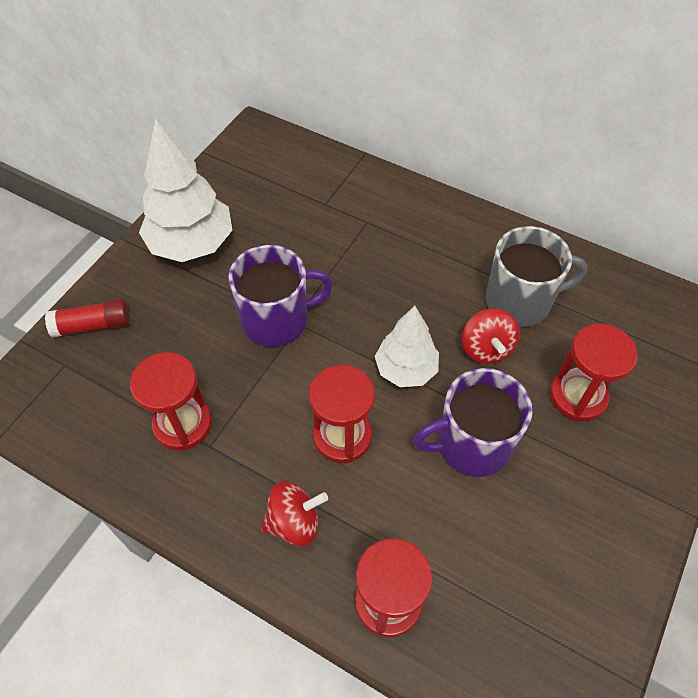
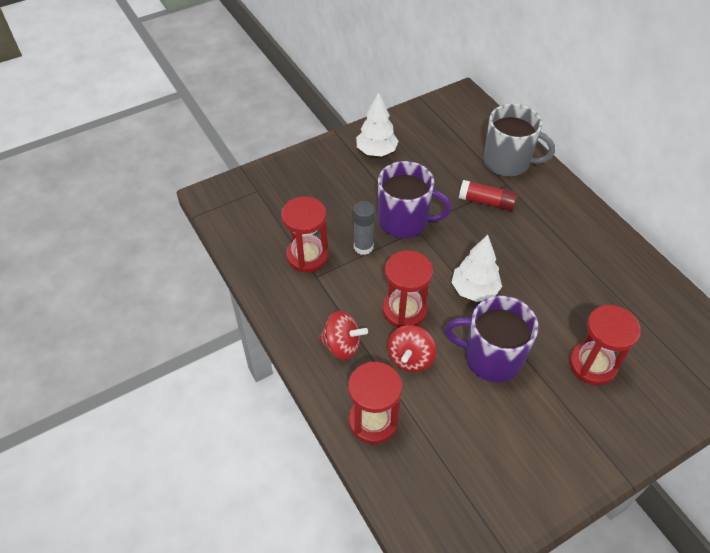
camera: 30 degrees right, 5 degrees down
(93, 325) = (286, 175): red glue stick -> red glue stick (486, 202)
(191, 244) = (376, 151): white tree -> white tree, size x0.63
(246, 377) = (363, 247): none -> grey glue stick
(486, 348) = (542, 303): red spinning top -> red spinning top (410, 358)
(519, 301) = (589, 284): grey mug -> grey mug (507, 162)

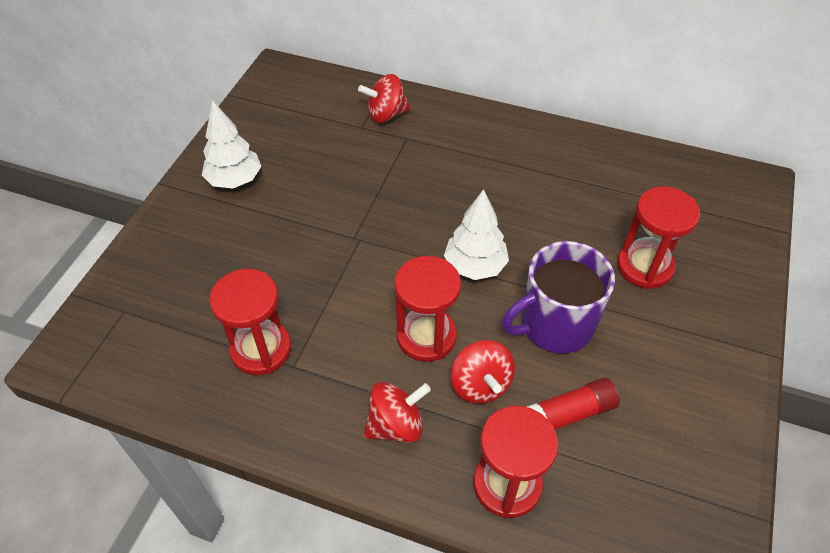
camera: 40 degrees left, 0 degrees up
(363, 247) = (317, 296): grey glue stick -> none
(404, 221) = (337, 238): purple mug -> none
(486, 202) = (403, 167): red glue stick -> red glue stick (569, 414)
(507, 162) = (386, 115): grey mug -> red spinning top

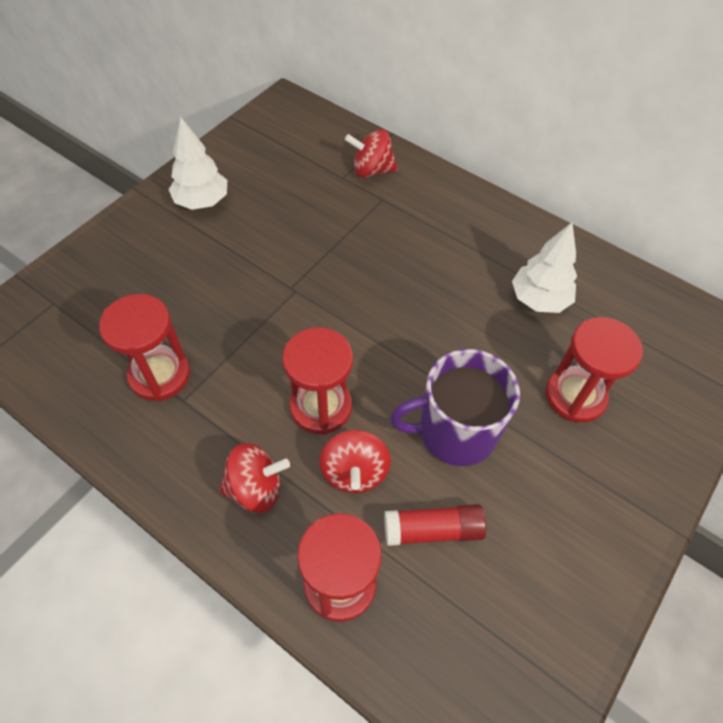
camera: 15 degrees right, 5 degrees up
(475, 266) = (398, 348): white tree -> white tree (539, 299)

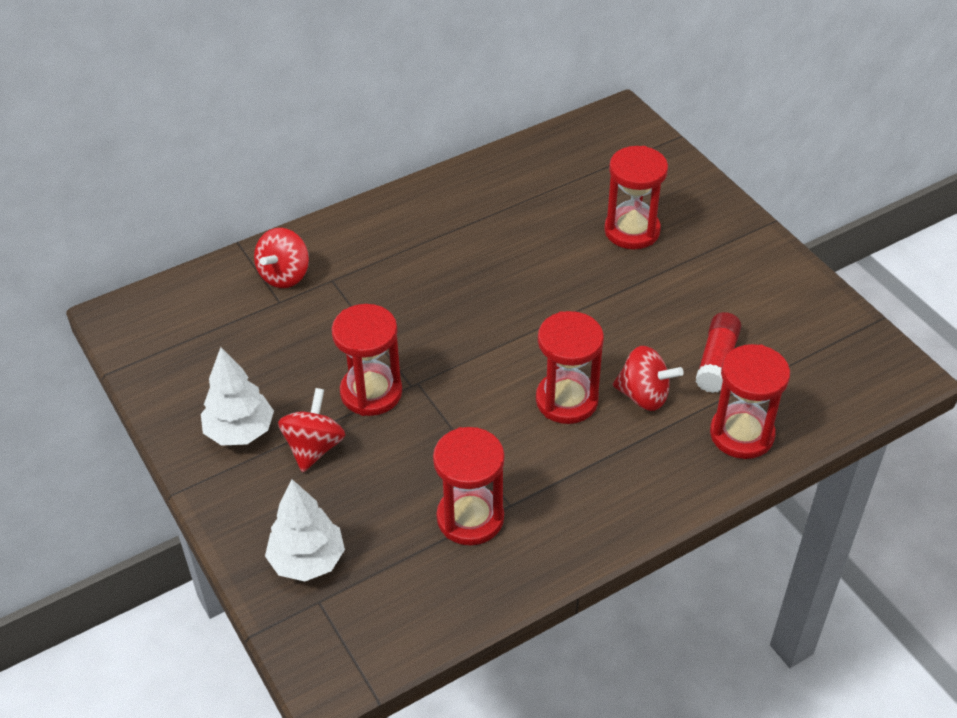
camera: 65 degrees left, 10 degrees down
(256, 488) = (632, 469): red spinning top -> red spinning top (314, 447)
(272, 264) = (371, 392): none -> red hourglass
(455, 432) = (633, 317): purple mug -> none
(539, 299) = (522, 214): white tree -> white tree (307, 561)

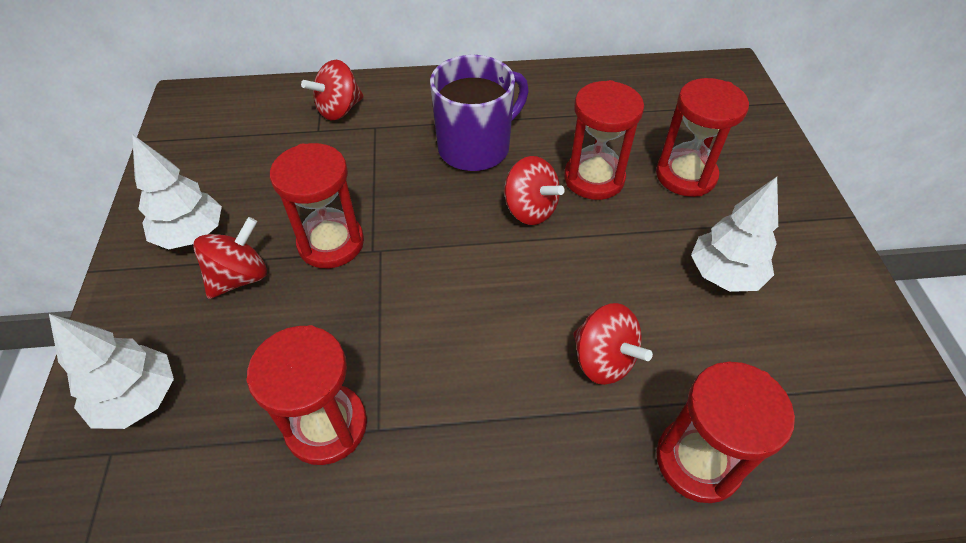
camera: 25 degrees right, 5 degrees up
(439, 267) = (475, 147): none -> purple mug
(521, 305) = (530, 209): none -> red spinning top
(566, 400) = (515, 330): red hourglass -> red hourglass (594, 178)
(700, 301) = (724, 274): none -> white tree
(717, 361) = (711, 352): red glue stick -> none

